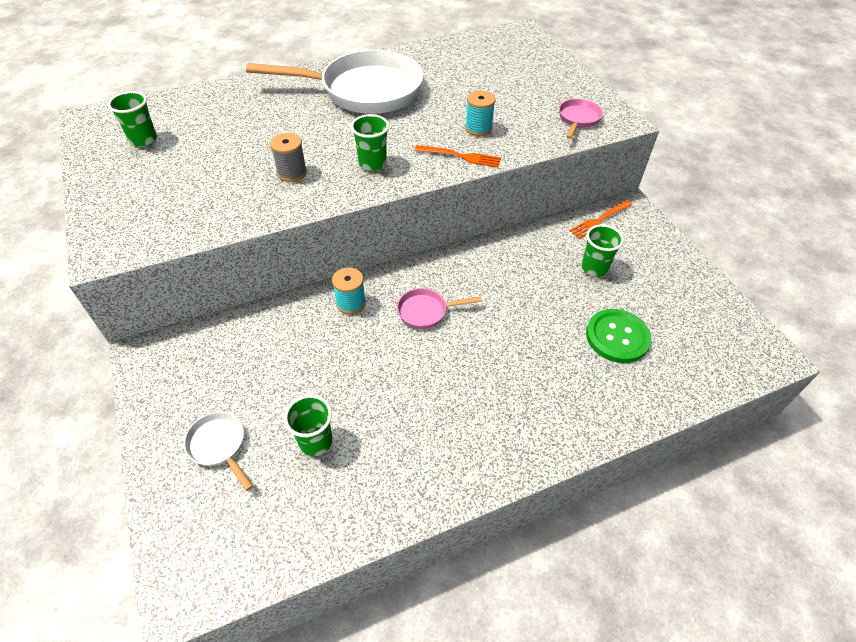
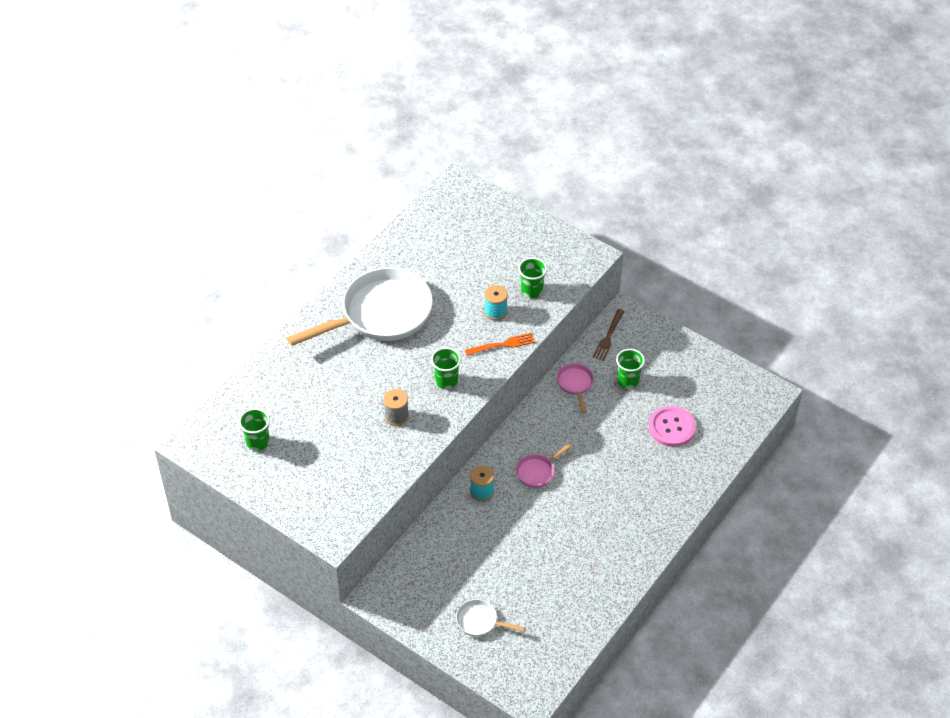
camera: 30 degrees left, 0 degrees up
(315, 441) = (535, 588): green cup -> green cup (531, 291)
(578, 119) = (561, 268): pink pan -> pink pan (575, 384)
(599, 220) = (608, 337): orange fork -> brown fork
(617, 337) = (671, 427): green button -> pink button

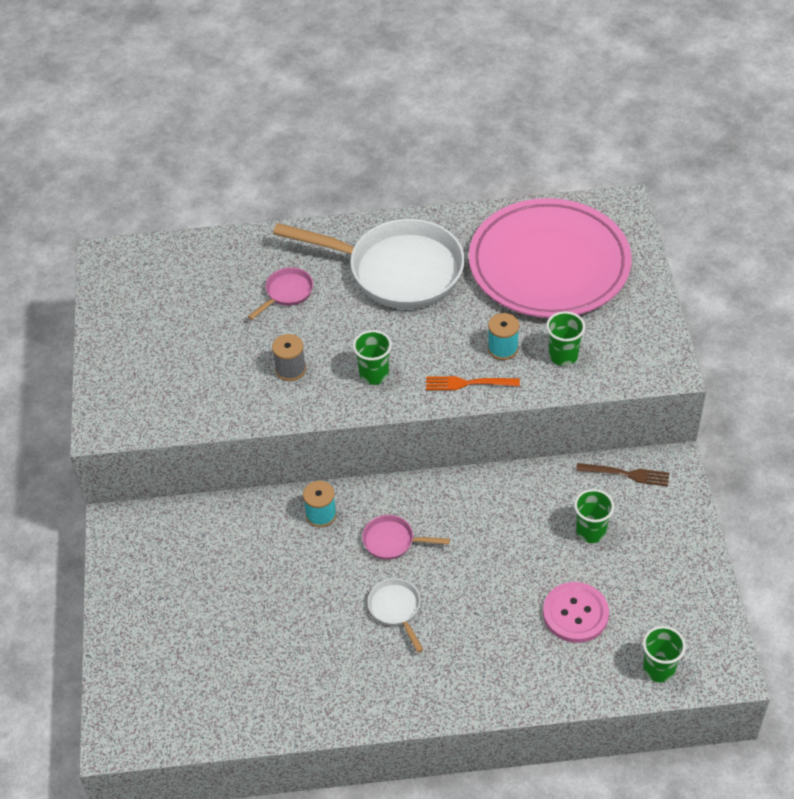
camera: 50 degrees right, 0 degrees up
(257, 442) = (155, 298): green cup -> green cup (658, 669)
(459, 246) = (549, 264): none -> pink plate
(480, 621) = (166, 628): white pan -> white pan (396, 609)
(502, 345) = (468, 383): orange fork -> orange fork turned 150 degrees clockwise
(575, 384) = (534, 492): pink pan -> pink pan (286, 293)
(608, 337) = (626, 474): brown fork -> brown fork turned 150 degrees counterclockwise

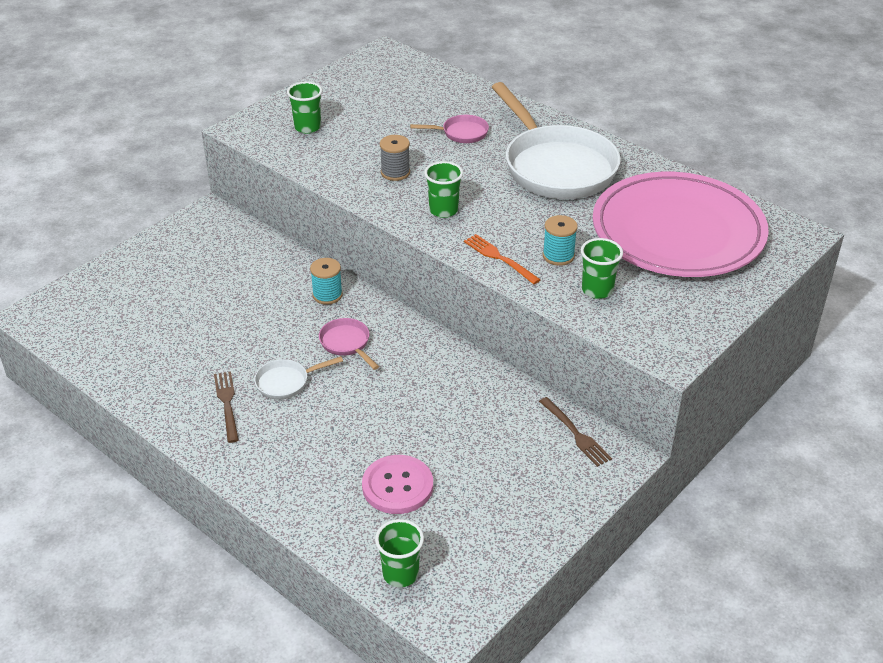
camera: 45 degrees right, 10 degrees down
(380, 664) = (227, 404): none -> brown fork
(396, 609) = (286, 382): white pan -> white pan turned 135 degrees counterclockwise
(590, 531) = (490, 447): green cup -> green cup (307, 127)

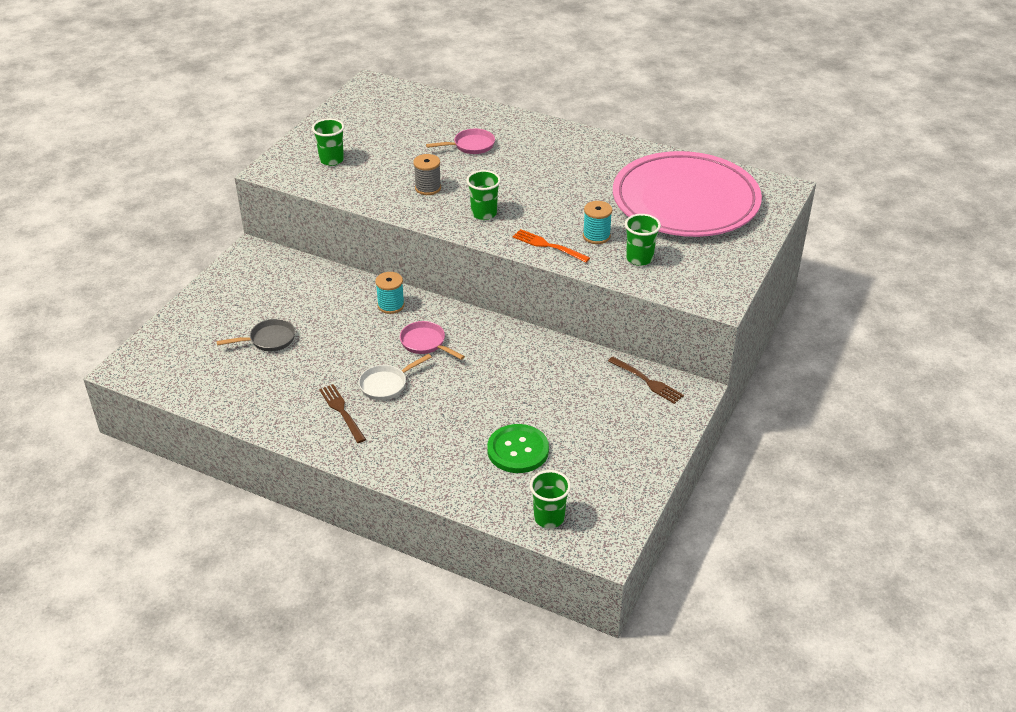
camera: 15 degrees left, 0 degrees up
(186, 310) = (269, 340): none -> grey pan
(397, 486) = (518, 450): pink button -> green button
(556, 166) = (563, 162): white pan -> none

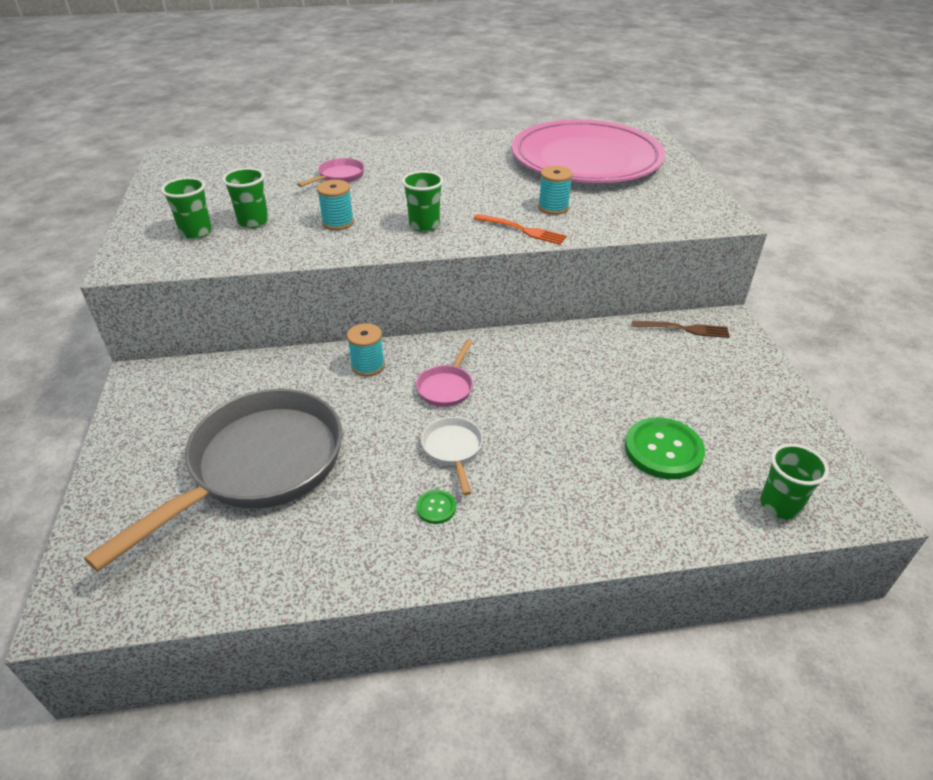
camera: 35 degrees left, 0 degrees up
(269, 340) = (258, 466): grey pan -> grey pan, size x2.39
(342, 411) = (436, 507): brown fork -> green button
(386, 384) = (453, 450): white pan -> white pan turned 150 degrees clockwise
(425, 343) = (446, 387): pink pan -> pink pan turned 75 degrees counterclockwise
(428, 188) = (338, 223): grey spool -> turquoise spool
(548, 246) = (522, 230): orange fork -> orange fork turned 150 degrees counterclockwise
(639, 258) = (614, 212): green cup -> green cup (253, 222)

